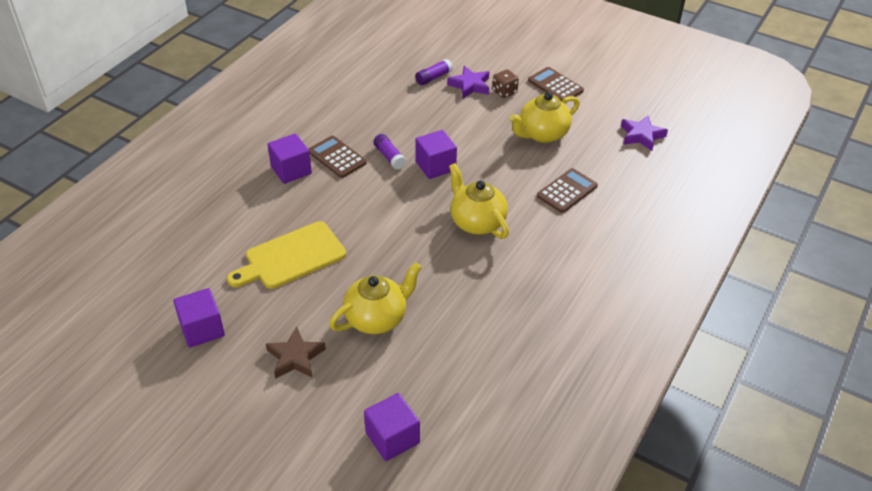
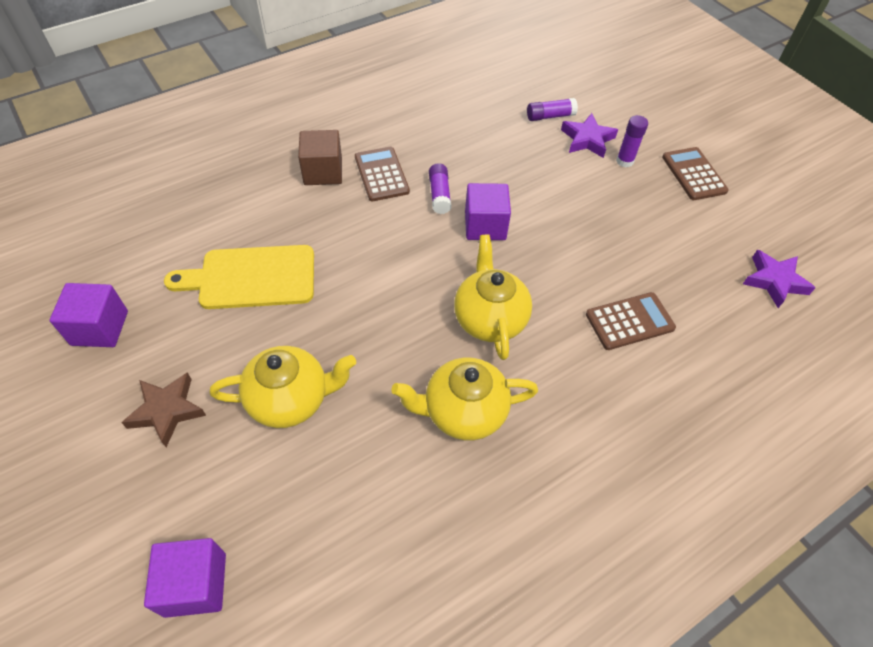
camera: 25 degrees right, 10 degrees up
(291, 170) = (323, 172): purple cube -> brown cube
(504, 92) = (624, 161): brown dice -> purple glue stick
(542, 134) = (641, 231): yellow teapot -> yellow teapot (463, 412)

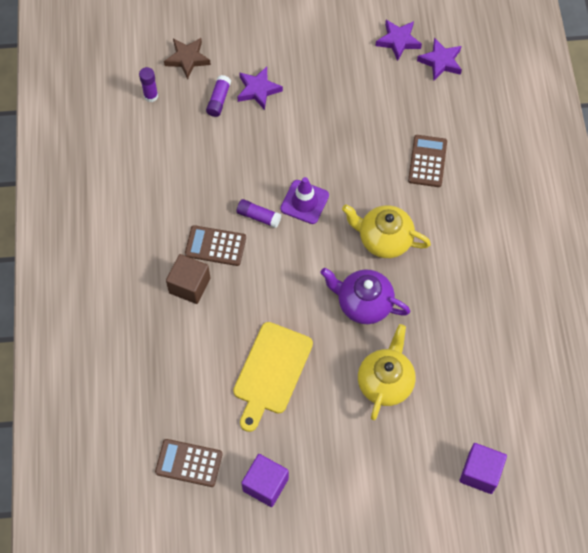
camera: 60 degrees left, 10 degrees up
(167, 411) = (357, 458): brown star -> brown star (187, 59)
(389, 332) = (363, 303): none -> purple teapot
(463, 412) = (442, 288): yellow teapot -> none
(485, 226) = (304, 202): purple cube -> purple traffic cone
(624, 161) = (293, 79): purple glue stick -> purple glue stick (151, 96)
(693, 174) = (330, 45): brown calculator -> brown calculator (189, 463)
(759, 230) = (398, 41): none -> purple star

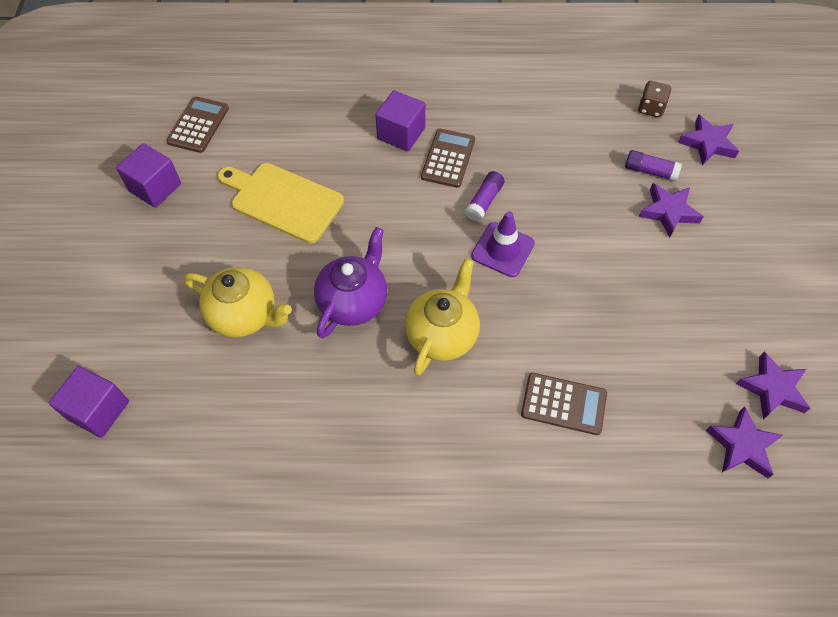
camera: 95 degrees right, 5 degrees down
(151, 96) = (651, 108): purple glue stick -> brown dice
(187, 59) = (707, 143): brown star -> purple star
(189, 285) = (401, 133): brown cube -> purple cube

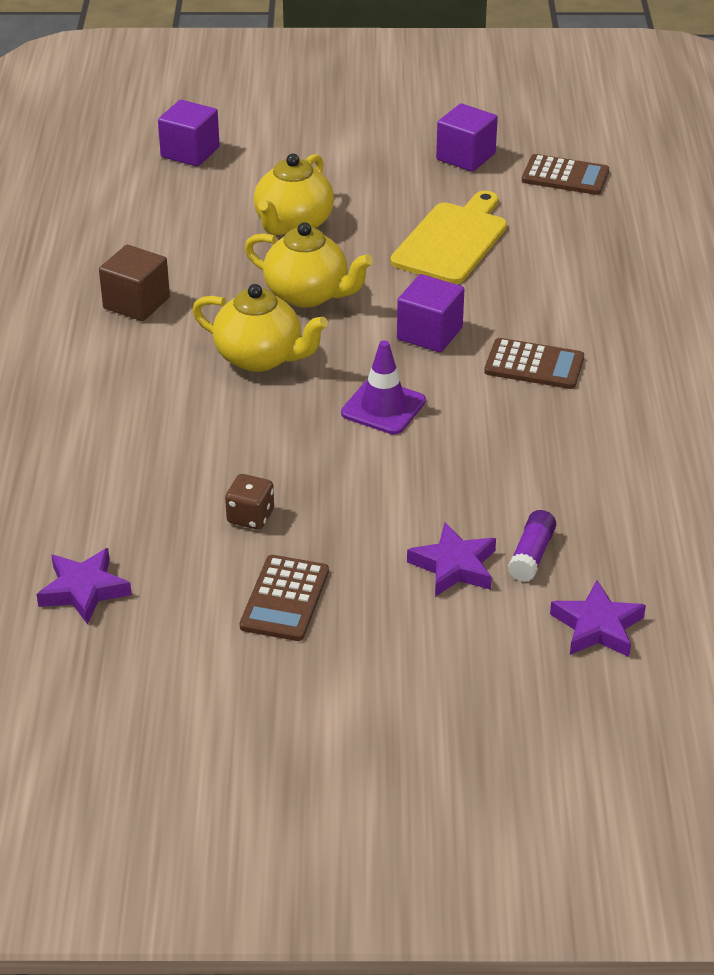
camera: 90 degrees right, 20 degrees down
(353, 301) = (308, 294): purple teapot -> yellow teapot
(360, 440) = (136, 303): none -> brown cube
(401, 133) = (574, 326): purple cube -> purple cube (429, 333)
(484, 201) = (462, 394): purple glue stick -> none
(563, 404) = (159, 446): brown calculator -> brown calculator (285, 599)
(651, 108) = (665, 569): brown dice -> brown dice (250, 517)
(772, 389) = (158, 631): purple star -> none

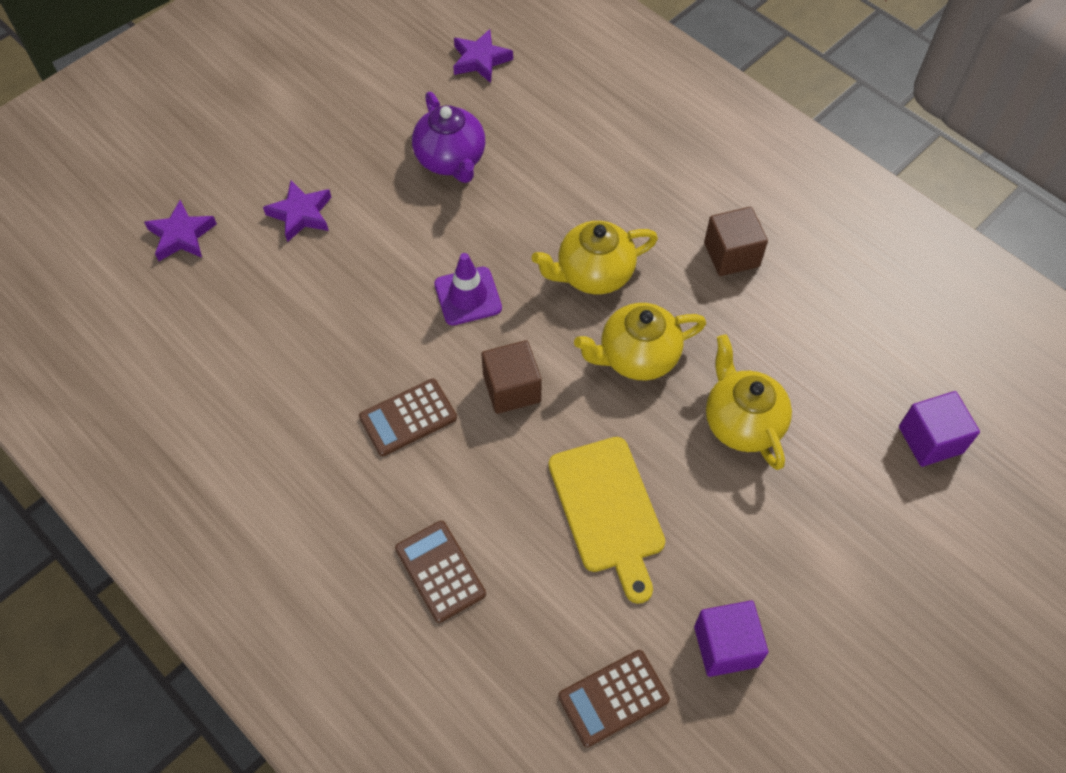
camera: 135 degrees right, 20 degrees up
(250, 517) = (451, 160): brown dice -> purple teapot
(285, 599) = (373, 128): brown calculator -> brown calculator (440, 571)
(429, 333) = (512, 388): purple cube -> brown cube
(531, 555) = (262, 255): purple glue stick -> none

